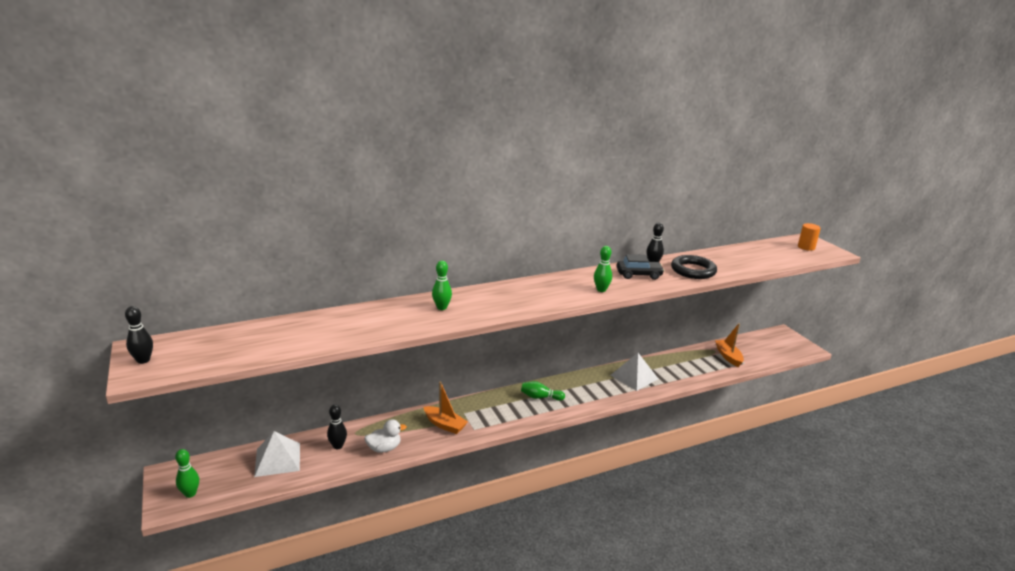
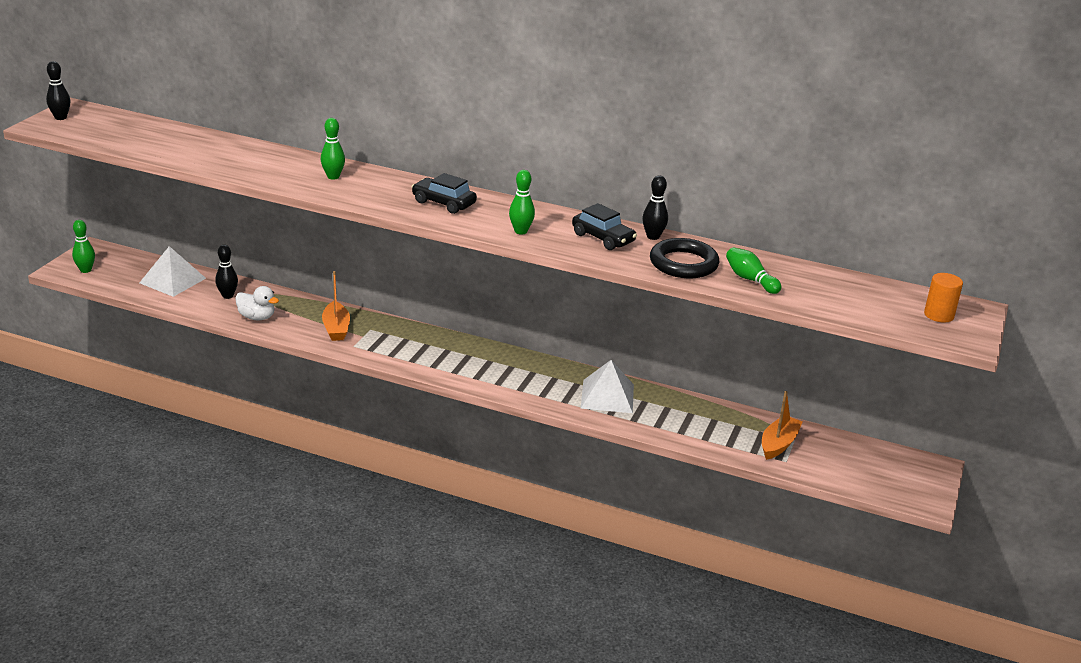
camera: 45 degrees right, 5 degrees up
(533, 293) = (443, 203): none -> black car
(540, 397) = (466, 357): green bowling pin -> green bowling pin (750, 279)

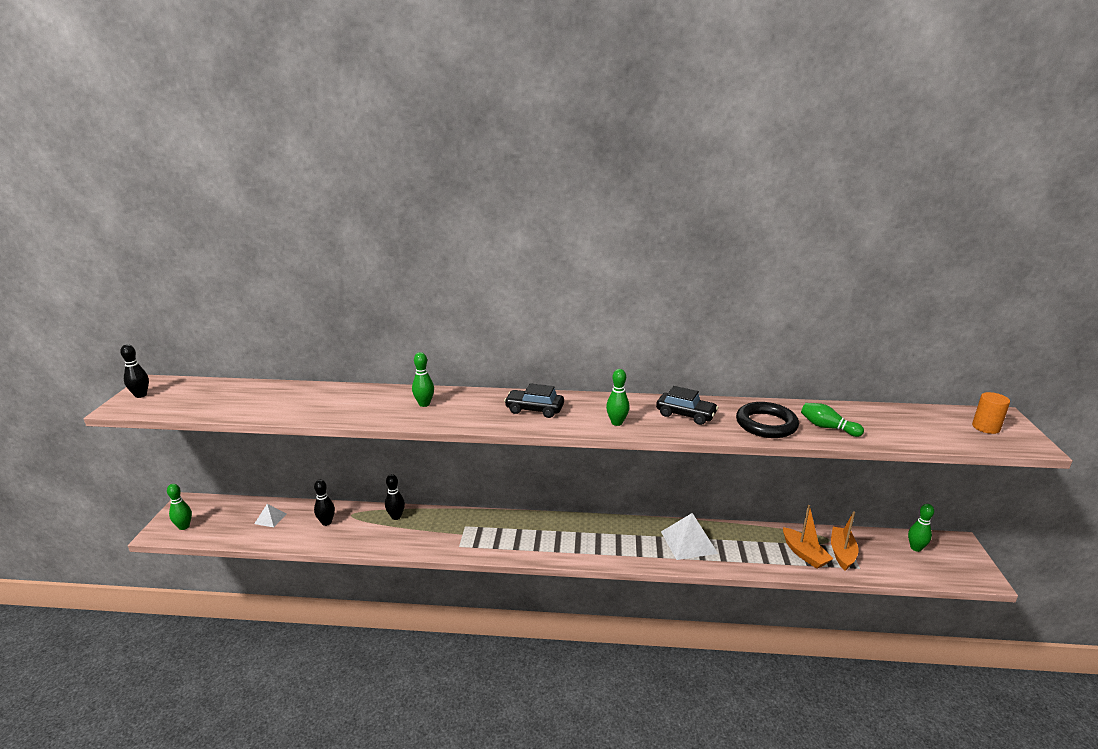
camera: 15 degrees left, 5 degrees down
(172, 280) = (270, 518): white pyramid -> white pyramid, size x0.54
(257, 317) = (361, 538): white duck -> none
(336, 328) = (436, 532): orange boat -> orange boat (804, 554)
(653, 237) = (721, 405): black bowling pin -> black bowling pin (396, 517)
(874, 459) = (915, 548): none -> green bowling pin

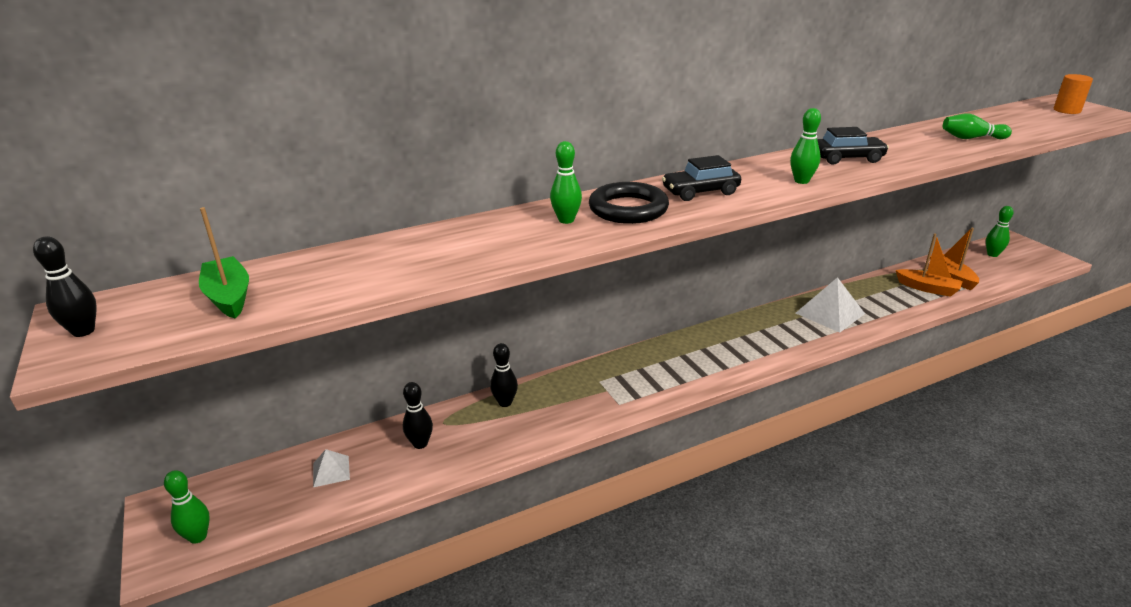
camera: 30 degrees left, 5 degrees up
(211, 397) = (229, 297): none -> green boat
(766, 424) = (924, 148): black ring -> black ring (628, 209)

